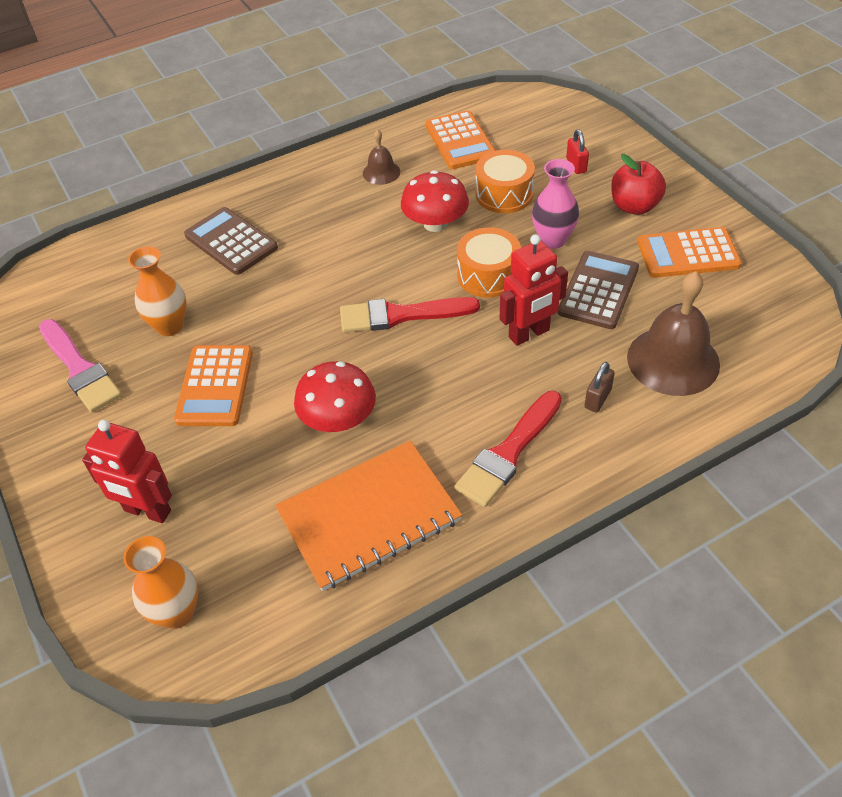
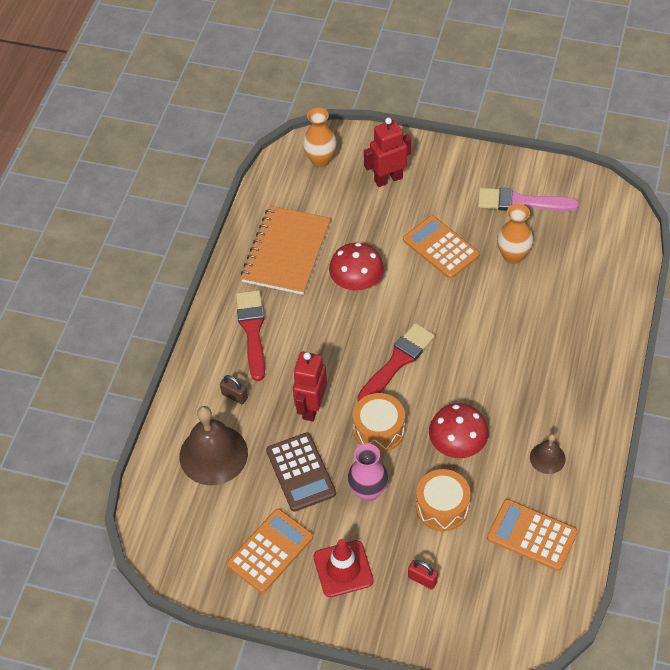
camera: 135 degrees right, 5 degrees up
(231, 242) = (561, 328): brown calculator -> none
(597, 399) = (234, 396): brown padlock -> brown padlock turned 45 degrees counterclockwise
(634, 206) = (343, 569): red apple -> red traffic cone

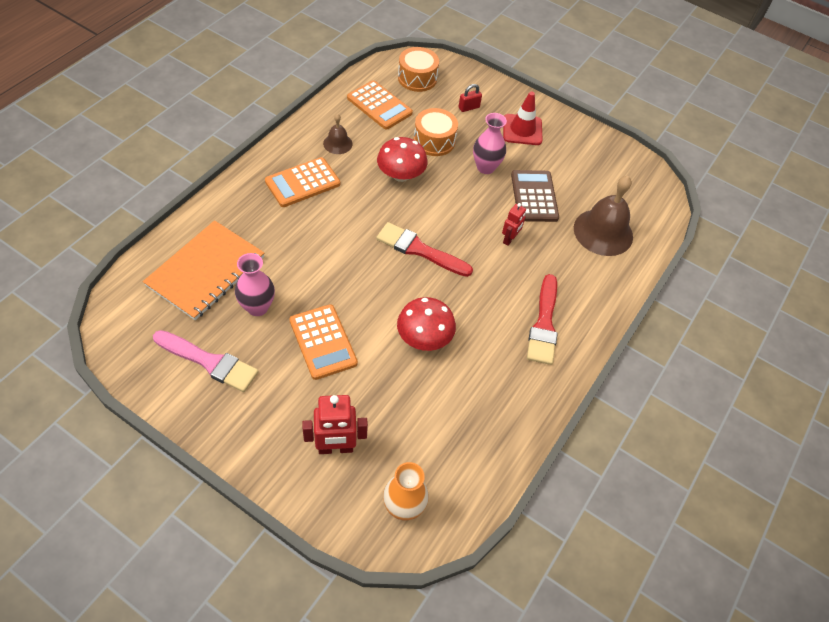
camera: 170 degrees left, 0 degrees up
(234, 396) = (575, 271): brown padlock -> none
(270, 551) = (572, 156): orange calculator -> orange calculator (302, 183)
(286, 252) = (485, 396): orange notebook -> orange notebook (205, 271)
(311, 407) = (509, 239): red robot -> red robot, size x0.59
(379, 430) = (459, 204): orange drum -> orange drum (417, 78)
(397, 362) = (419, 250): red brush -> red brush turned 60 degrees clockwise
(422, 579) = (469, 107): red padlock -> red padlock turned 75 degrees counterclockwise
(513, 256) = (257, 307): orange vase -> pink vase

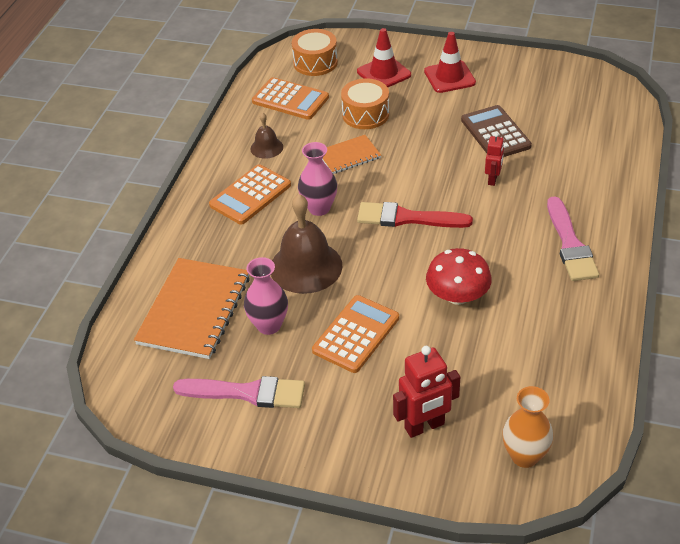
camera: 10 degrees left, 10 degrees down
(323, 342) = (356, 334): orange calculator -> orange calculator turned 105 degrees counterclockwise
(401, 175) = (349, 156): red mushroom -> orange notebook
(469, 107) = (384, 73): red padlock -> red traffic cone
(485, 167) = (432, 122): pink vase -> pink vase (319, 208)
(544, 324) = (570, 244): red brush -> pink brush
(603, 232) = (581, 143): brown bell -> brown bell (306, 266)

